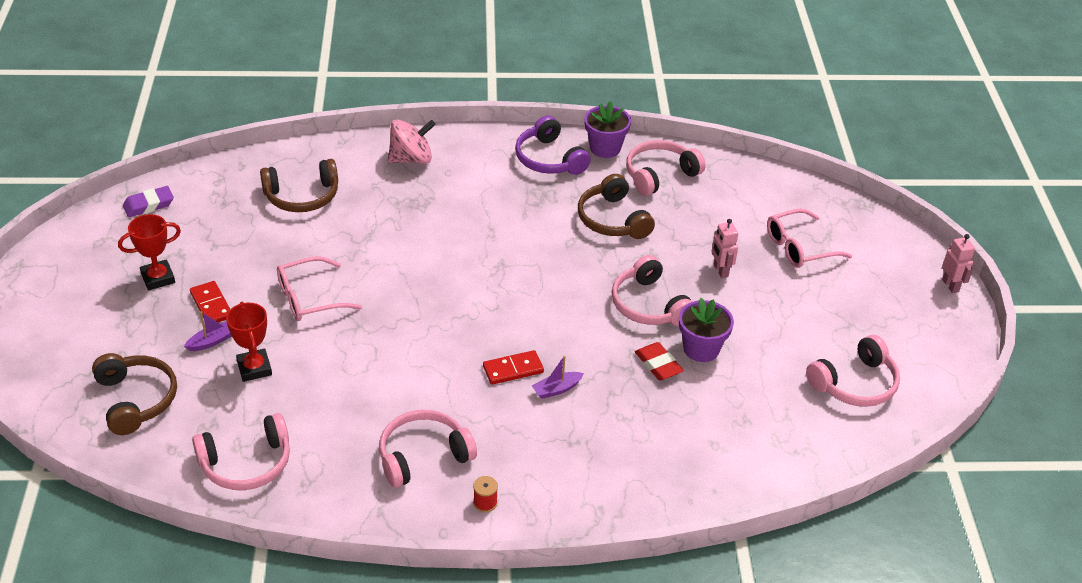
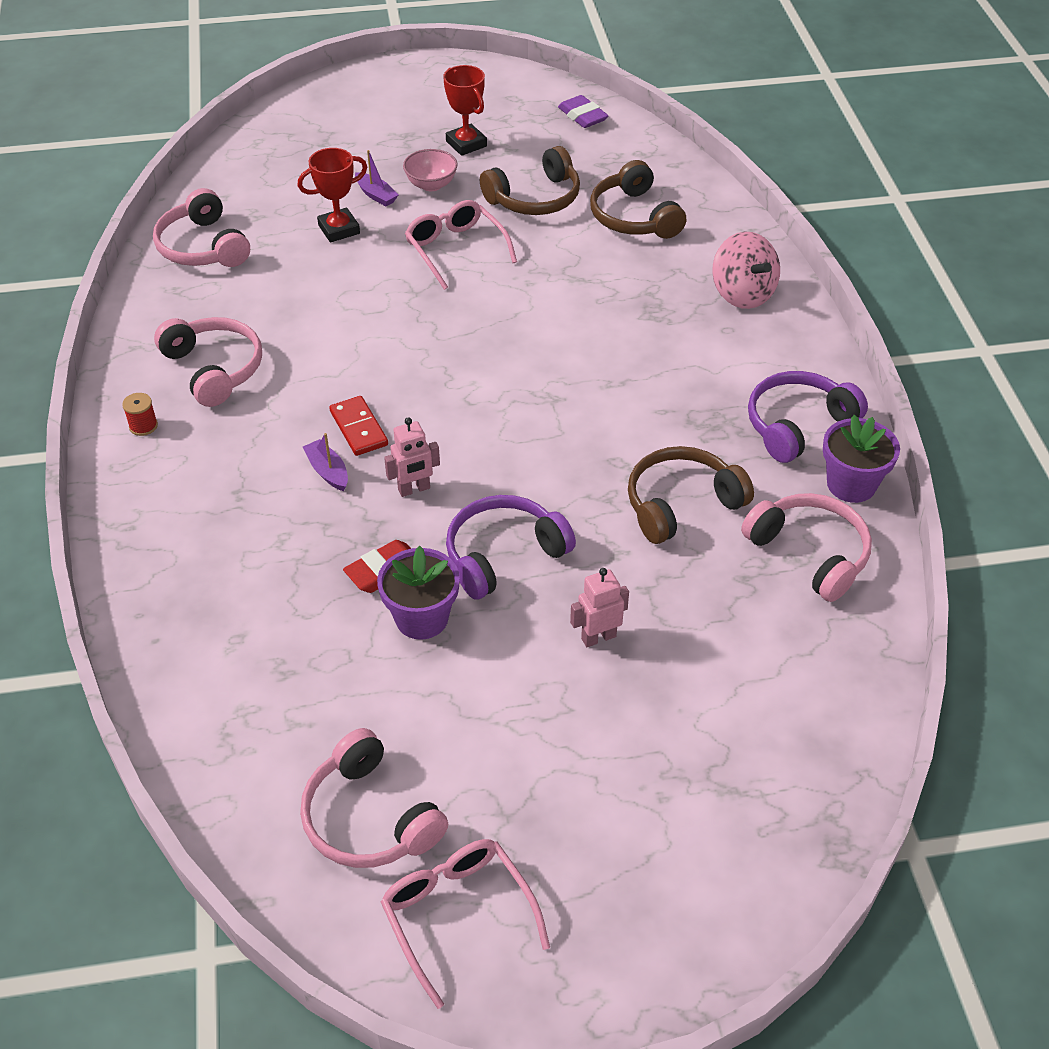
camera: 85 degrees right, 5 degrees up
(136, 400) = (287, 164): brown headphones -> brown headphones (535, 198)
(211, 305) = (431, 185): red domino -> pink bowl
(648, 305) = (503, 554): pink headphones -> purple headphones
(799, 247) = (684, 744): pink glasses -> pink glasses (457, 915)
(950, 285) = (642, 990): pink robot -> pink robot (414, 489)

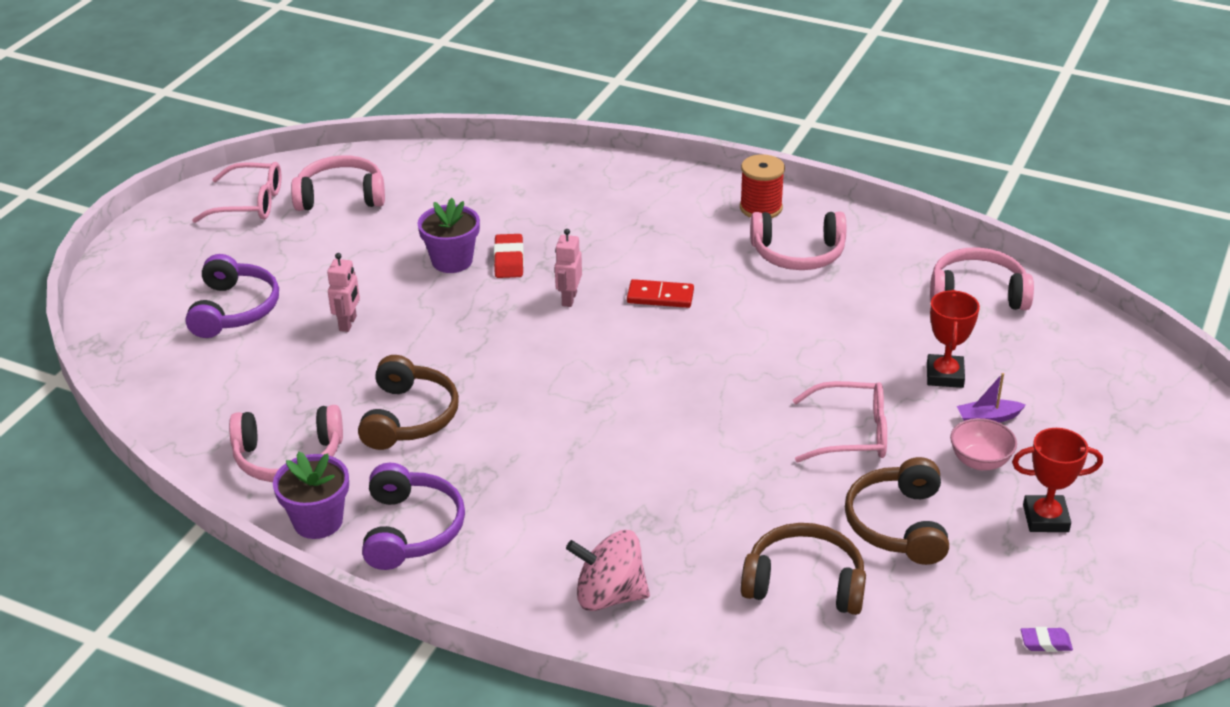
camera: 125 degrees right, 10 degrees down
(143, 426) = (761, 208): red spool -> red spool, size x1.82
(327, 471) = (629, 268): purple boat -> none
(503, 554) = (463, 313): purple headphones -> purple headphones (234, 309)
(582, 116) = (1045, 642): purple eraser -> purple eraser, size x0.64

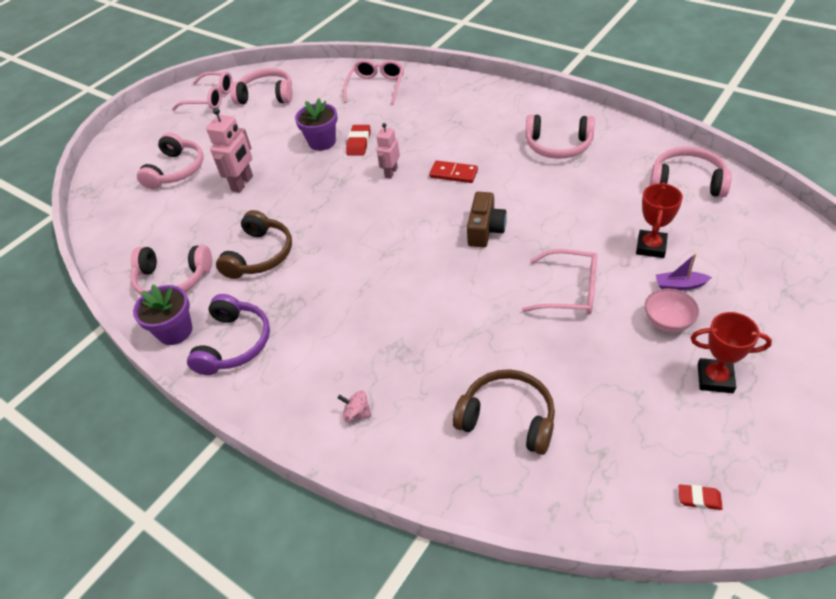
camera: 15 degrees right, 10 degrees up
(234, 309) = (176, 170): purple headphones -> pink headphones
(348, 323) = (243, 183): pink robot -> pink robot, size x1.52
(511, 179) = (376, 86): none -> pink glasses
(609, 595) = (357, 413): pink spinning top -> pink spinning top, size x0.51
(723, 366) = (485, 229): none -> brown camera
(761, 208) = (538, 111): red spool -> none
(898, 524) = (592, 372): brown headphones -> none
(1045, 642) = (699, 498): purple eraser -> red eraser

